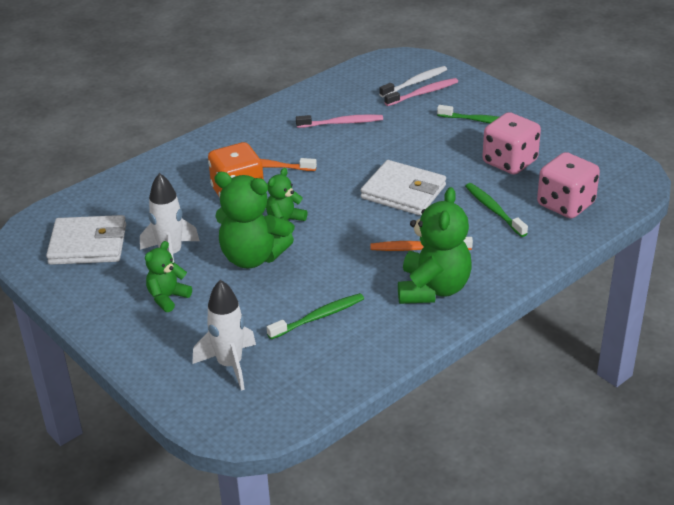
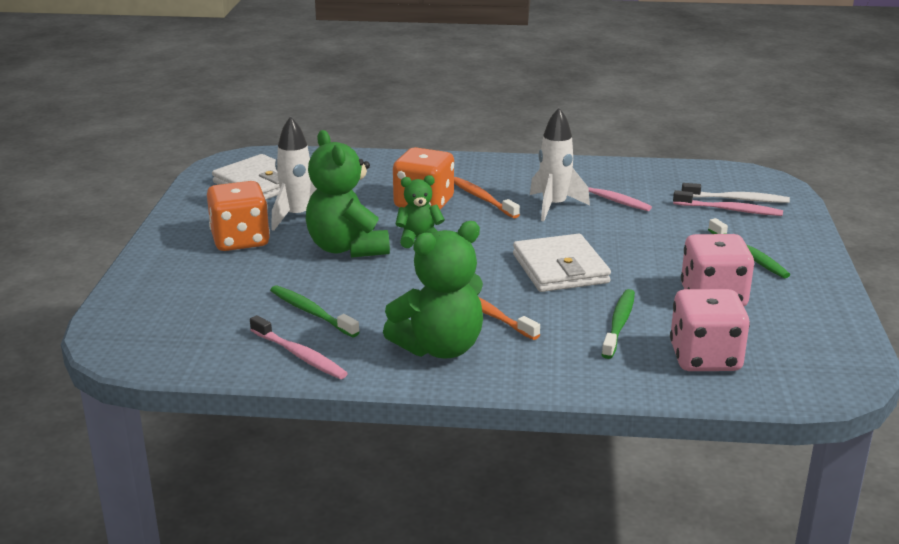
camera: 45 degrees right, 10 degrees down
(167, 298) = (240, 240): green teddy bear -> orange dice
(230, 365) = (190, 304): white rocket -> white rocket (554, 206)
(318, 317) = (311, 312): green toothbrush -> green toothbrush turned 150 degrees counterclockwise
(367, 349) = (299, 355): none -> pink toothbrush

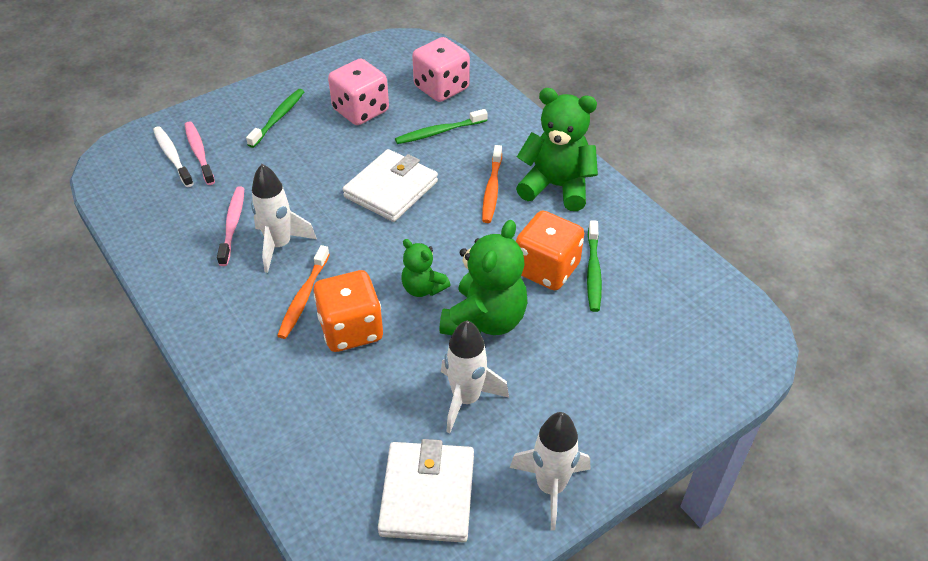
camera: 130 degrees left, 20 degrees up
(190, 216) = (550, 487): none -> white rocket
(240, 240) = (550, 402): orange dice -> orange dice (547, 269)
(299, 355) = (643, 240): pink toothbrush -> none

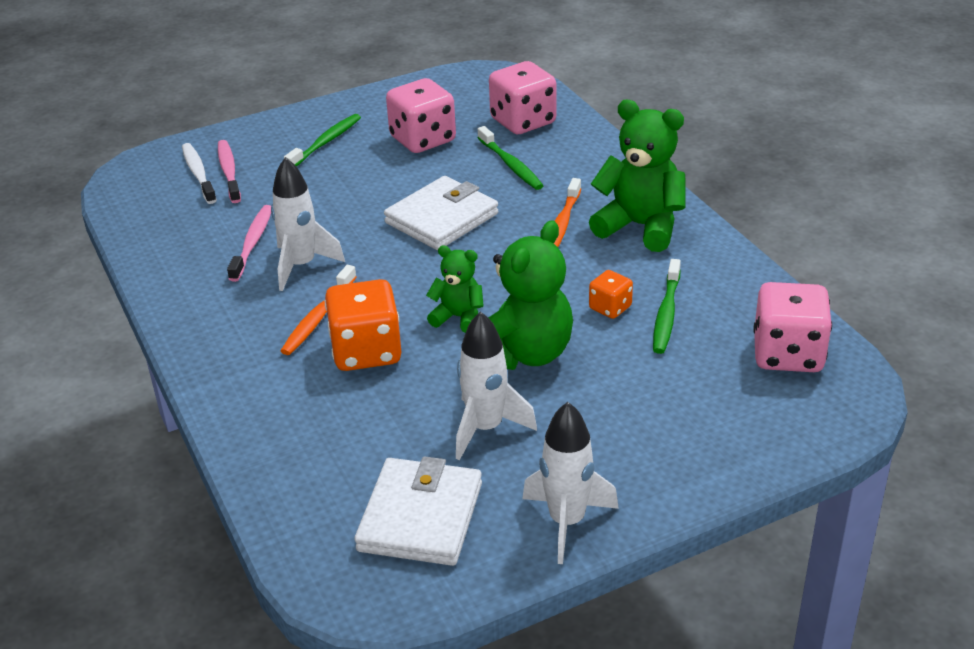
camera: 10 degrees right, 10 degrees down
(423, 288) = (458, 317): green teddy bear -> green teddy bear turned 150 degrees clockwise
(439, 132) = (511, 165): green toothbrush -> green toothbrush turned 105 degrees counterclockwise
(547, 269) = (610, 308): orange dice -> orange dice, size x0.52
(697, 304) = (787, 354): none -> pink dice

